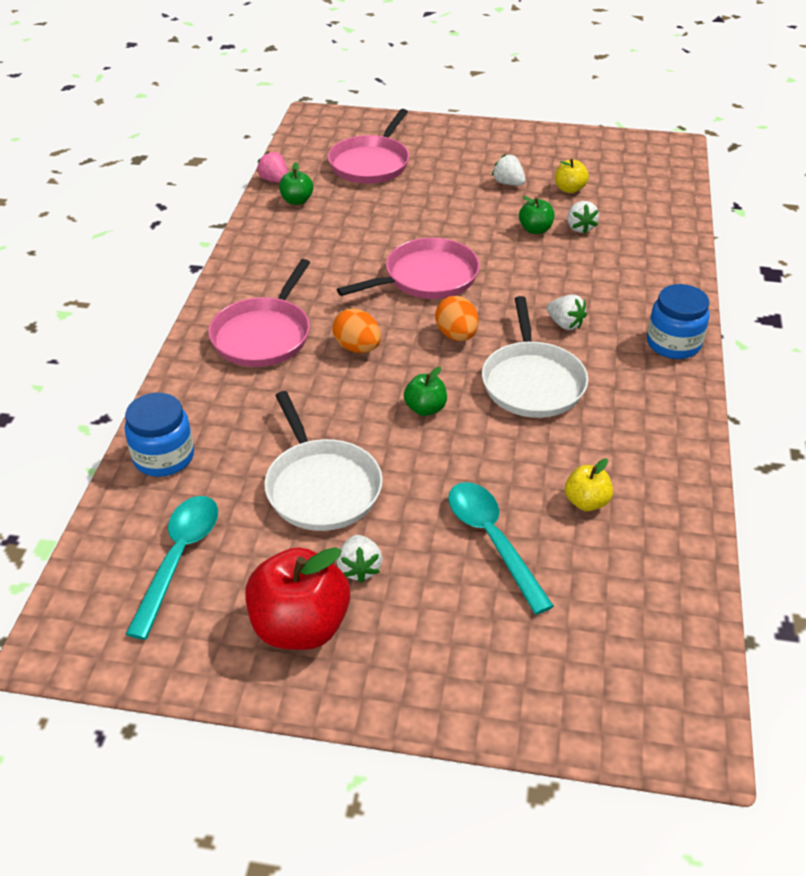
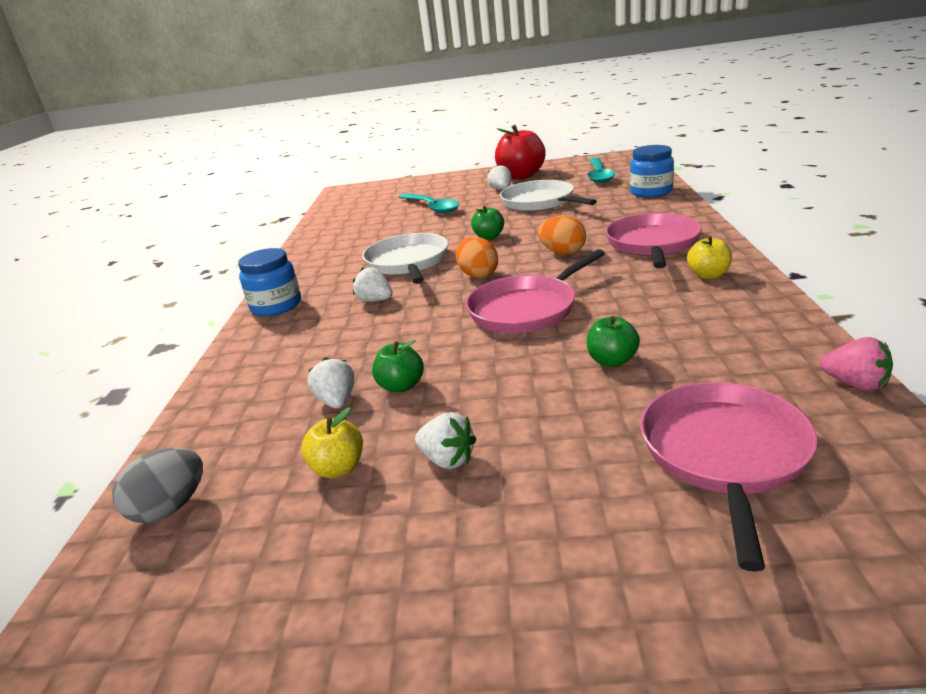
camera: 175 degrees right, 15 degrees down
(297, 201) = (774, 360): green apple -> green apple (612, 361)
(586, 502) = (375, 226): yellow apple -> yellow apple (708, 275)
(659, 186) = (170, 508): none -> grey egg

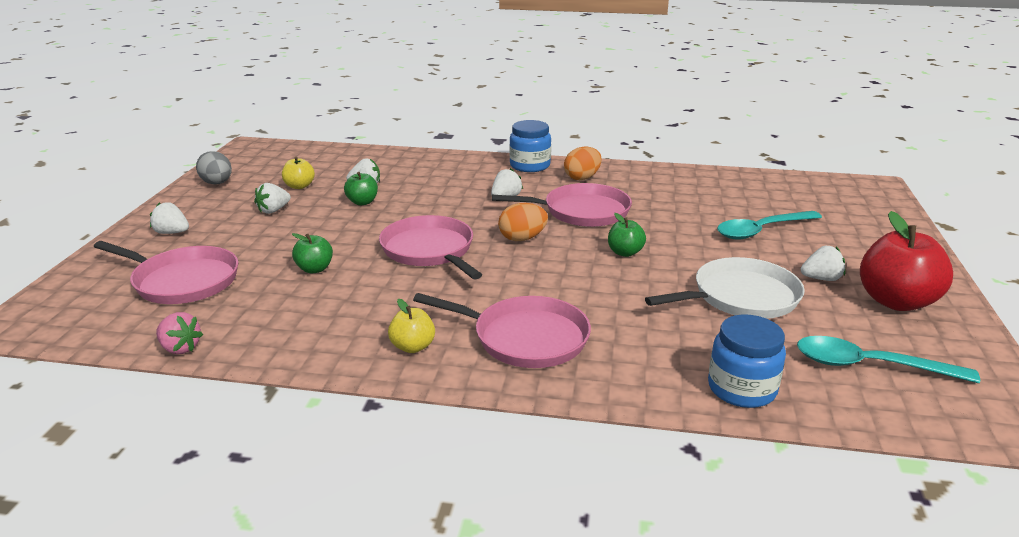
camera: 95 degrees right, 0 degrees up
(170, 508) = (313, 155): grey egg -> grey egg (217, 183)
(408, 262) = (582, 211): white pan -> pink pan
(562, 253) = (544, 284): orange egg -> orange egg (582, 178)
(581, 552) = (172, 232): none -> white strawberry
(855, 384) = (180, 348): pink strawberry -> pink strawberry turned 105 degrees counterclockwise

